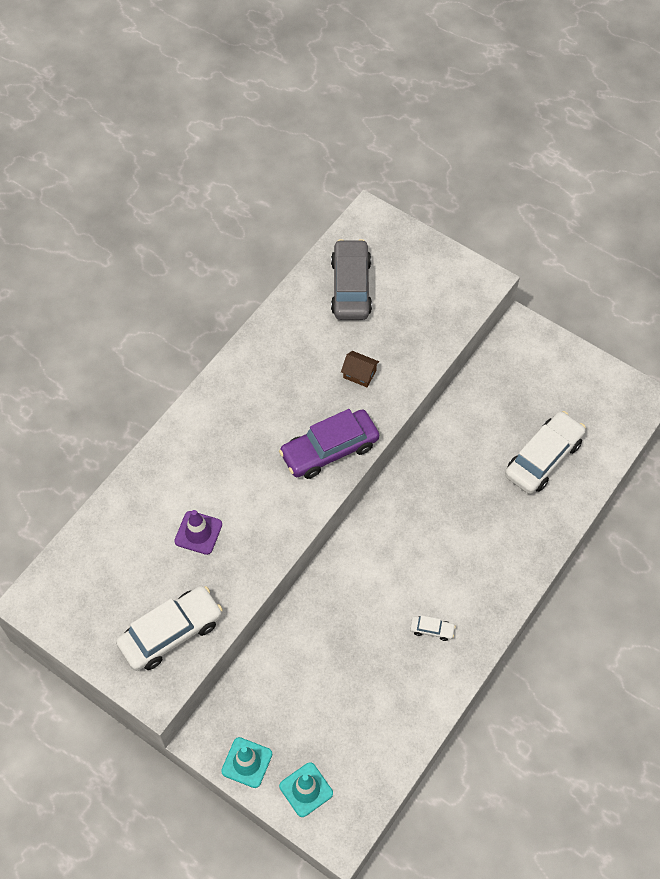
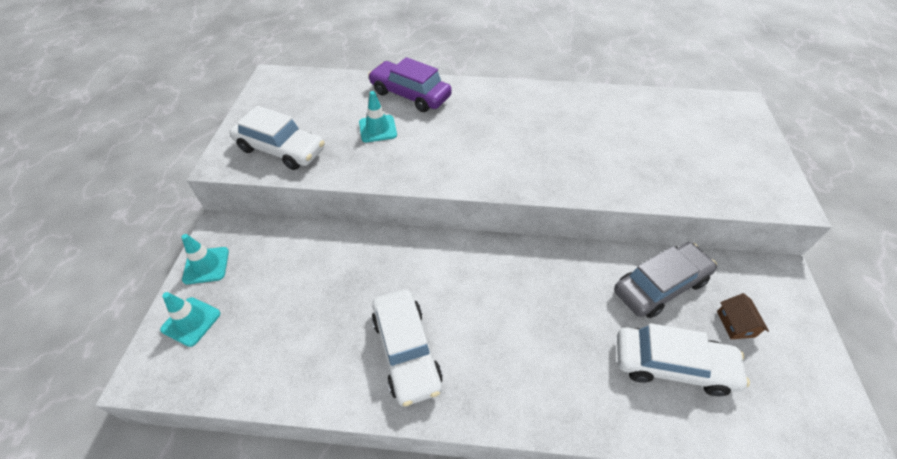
camera: 60 degrees right, 10 degrees down
(198, 533) = (378, 129): purple traffic cone -> turquoise traffic cone
(329, 450) = (512, 170): purple car -> purple car (410, 94)
(351, 287) = (670, 121): grey car -> grey car (660, 286)
(359, 374) = (600, 159): brown house -> brown house (735, 324)
(432, 630) = (406, 351): white car -> white car, size x2.30

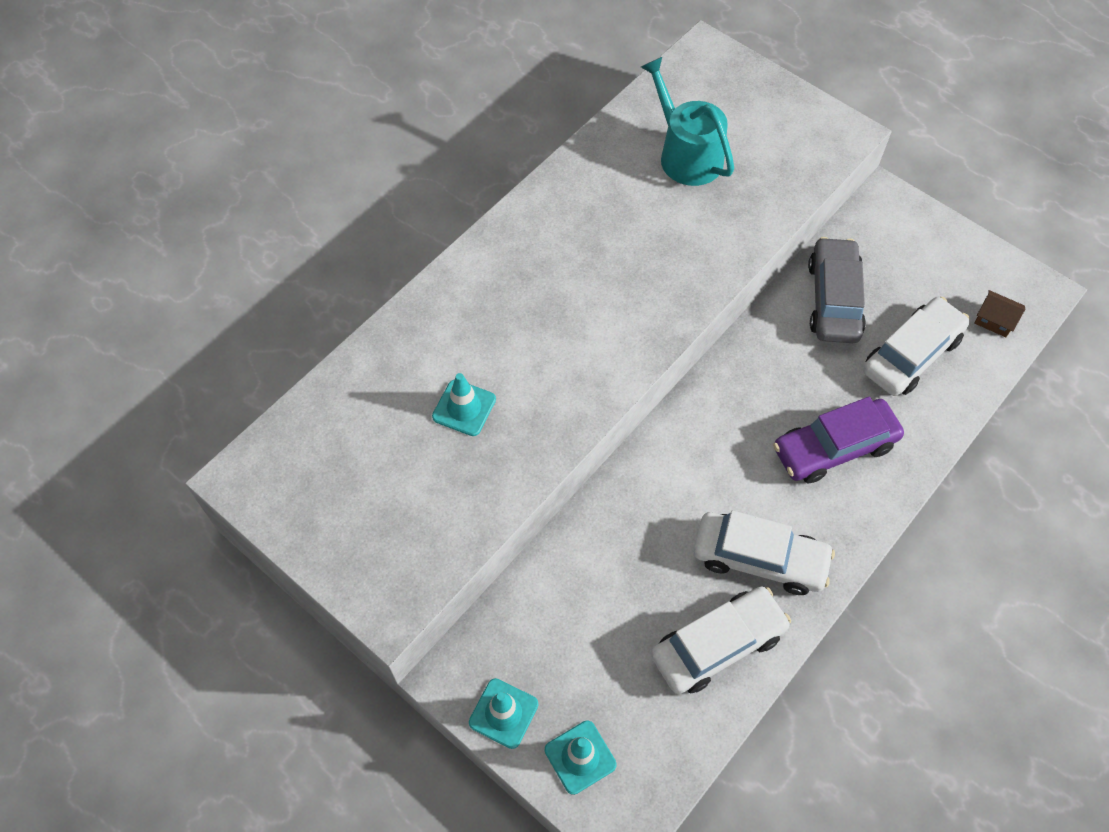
camera: 55 degrees left, 10 degrees up
(281, 149) = (417, 533): white car -> white car (718, 645)
(410, 94) = (425, 337): purple car -> purple car (834, 447)
(656, 132) = (686, 154): none -> turquoise watering can
(735, 324) = (906, 276): brown house -> brown house (994, 320)

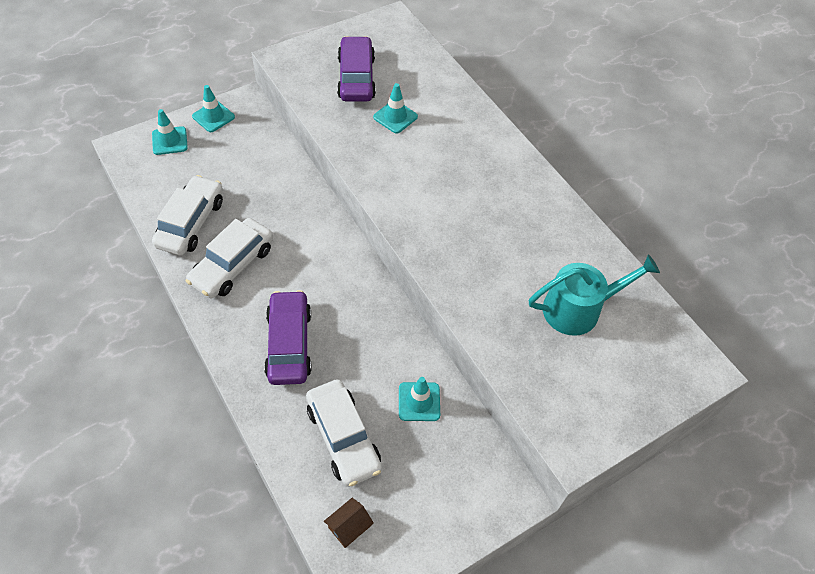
camera: 105 degrees right, 5 degrees down
(399, 484) = (356, 78): none -> purple car
(718, 645) = (191, 223): white car -> white car turned 150 degrees counterclockwise
(834, 299) = (419, 401): grey car -> turquoise traffic cone

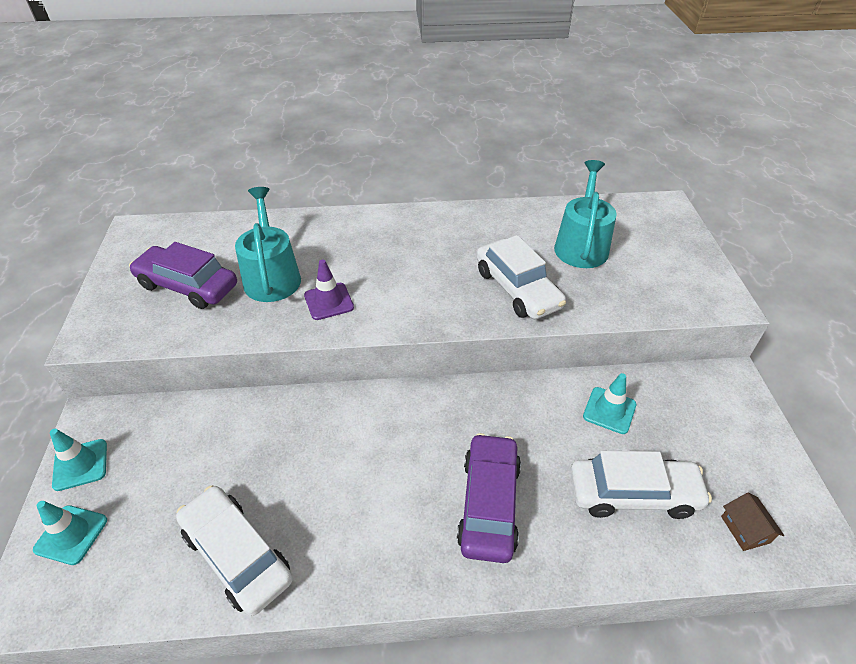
camera: 60 degrees left, 10 degrees down
(232, 265) = (339, 526): white car -> white car (517, 289)
(289, 344) = (489, 504): purple car -> purple car turned 75 degrees clockwise
(390, 161) = (329, 301): none -> purple traffic cone
(395, 117) = (272, 276): turquoise traffic cone -> turquoise watering can

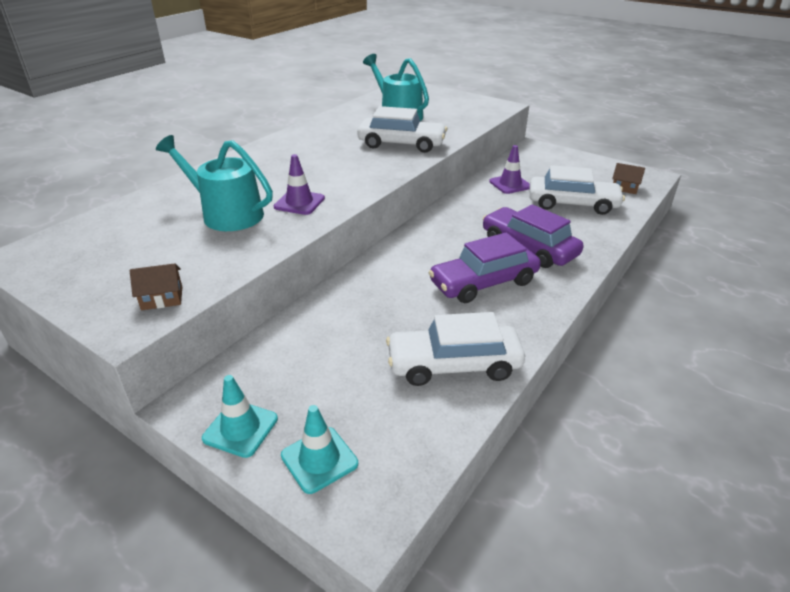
camera: 50 degrees left, 10 degrees down
(131, 329) = (162, 298): none -> brown house
(188, 286) = (161, 253): purple car -> purple car (483, 282)
(609, 410) = (510, 184): turquoise traffic cone -> purple traffic cone
(633, 494) = (572, 204): white car -> white car turned 60 degrees clockwise

